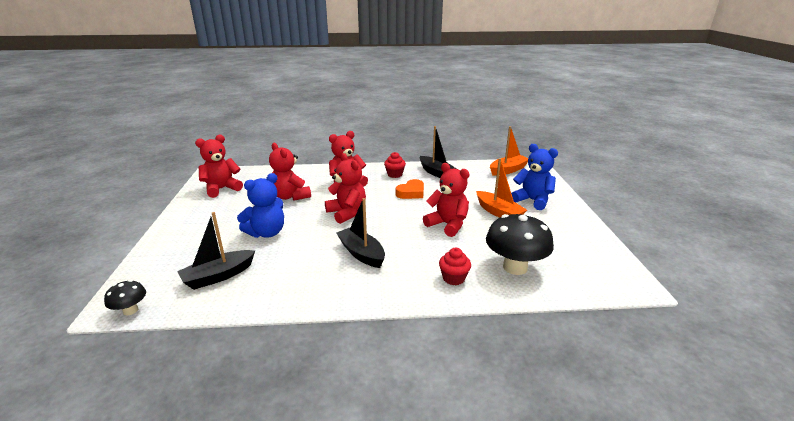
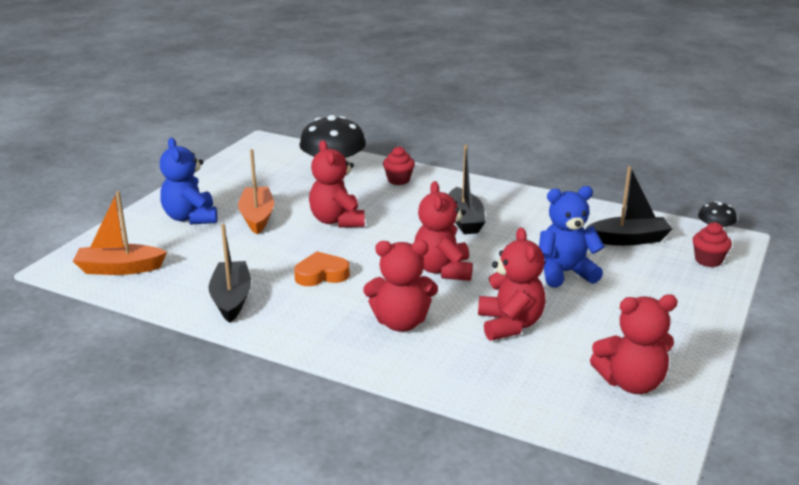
camera: 150 degrees left, 0 degrees up
(394, 174) = (302, 318): red cupcake -> red cupcake (708, 260)

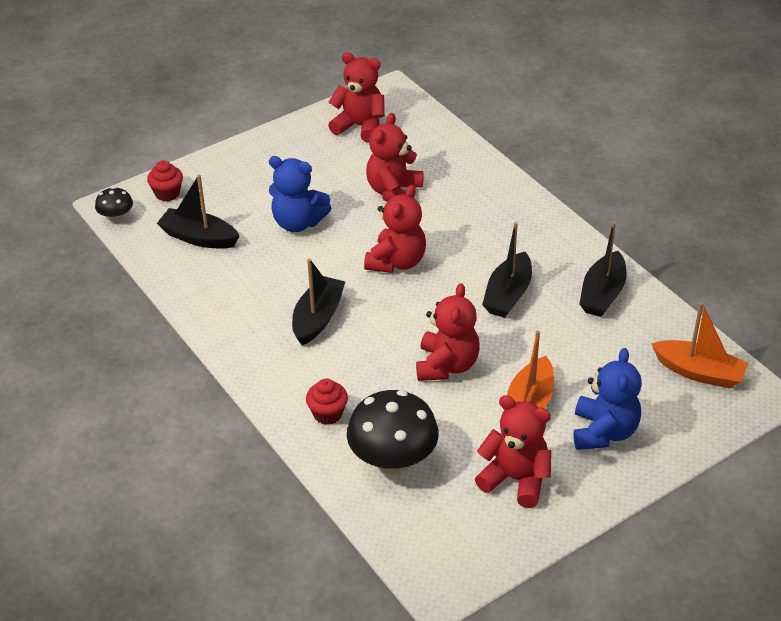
camera: 150 degrees left, 15 degrees up
(321, 274) = (508, 295): orange heart -> black boat
(401, 323) = (475, 222): red teddy bear -> red teddy bear (515, 479)

